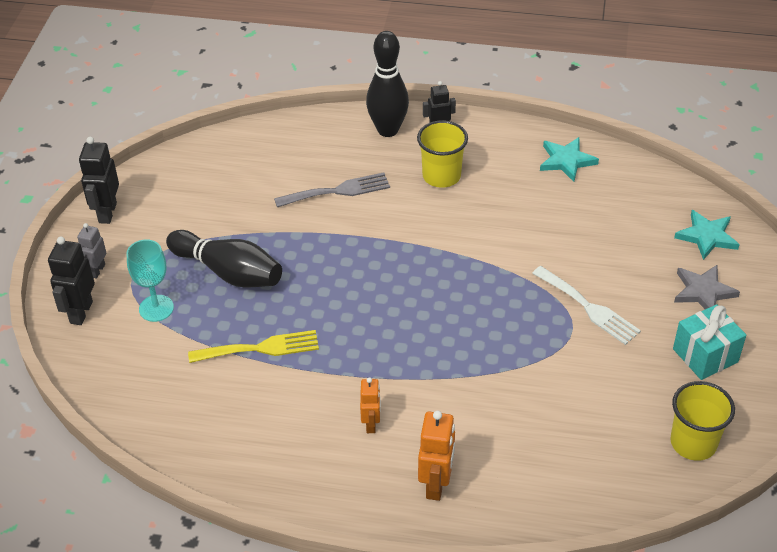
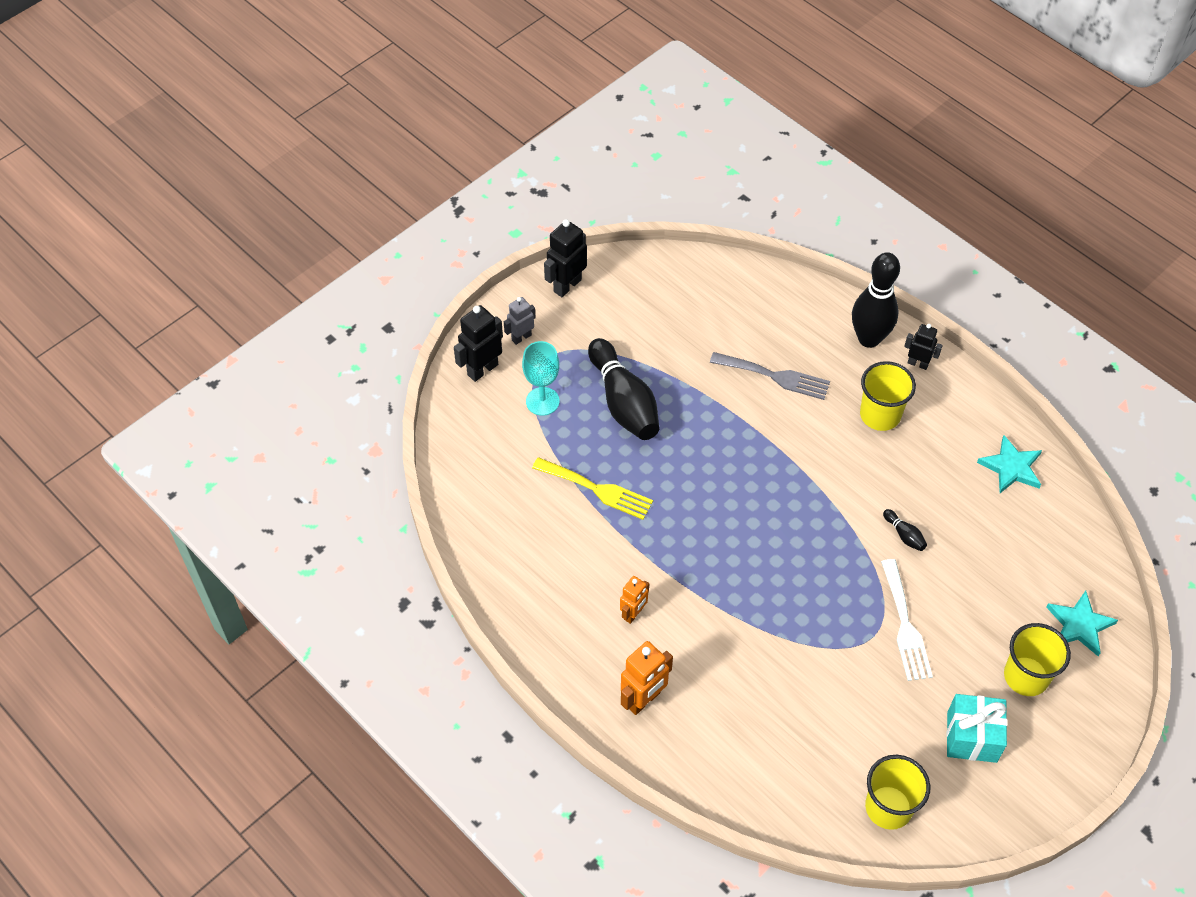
camera: 35 degrees right, 10 degrees up
(532, 246) = (904, 535): none -> black bowling pin
(703, 291) = (1026, 676): grey star -> yellow cup

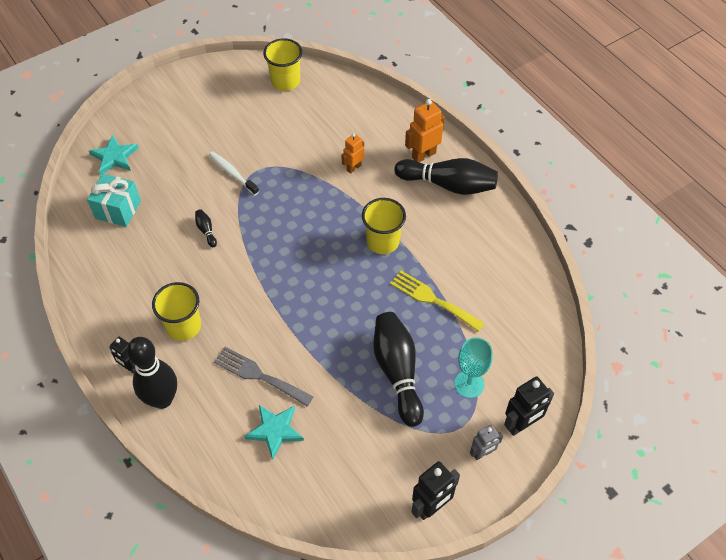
camera: 170 degrees left, 0 degrees up
(600, 655) = (448, 185): none -> black bowling pin
(633, 614) = (420, 207): orange robot -> orange robot (353, 167)
(905, 626) = (232, 173): white fork -> white toothbrush
(972, 737) = (218, 107): turquoise gift -> turquoise gift (118, 209)
(1011, 467) = (100, 268): turquoise star -> turquoise star (275, 430)
(1026, 676) = (167, 134): yellow cup -> yellow cup (383, 241)

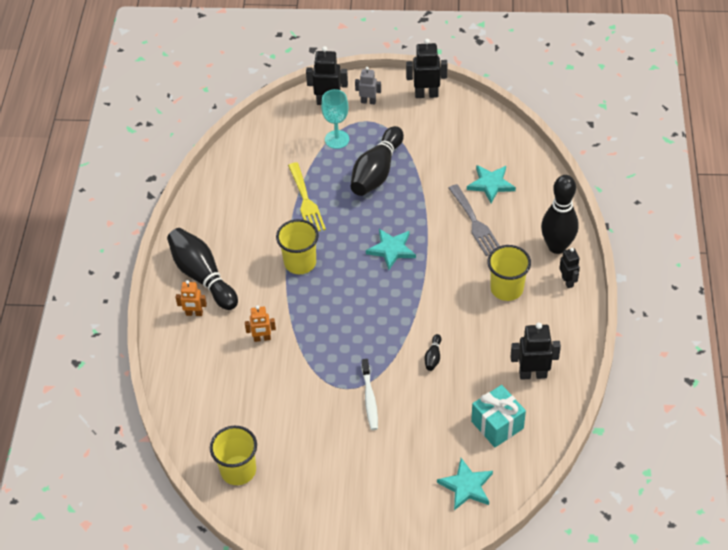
camera: 140 degrees left, 5 degrees down
(112, 264) = (533, 374): none -> black robot
(315, 300) = (391, 250): none -> turquoise star
(423, 155) = (194, 313): orange robot -> orange robot, size x0.64

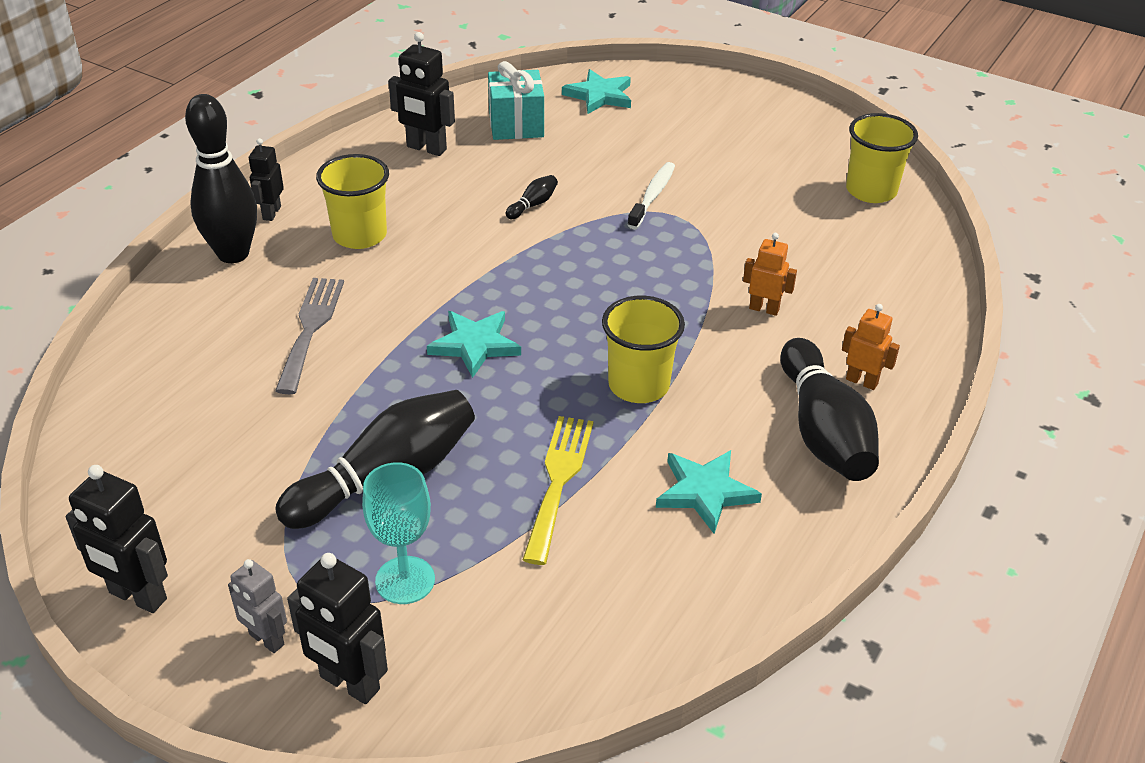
camera: 155 degrees left, 10 degrees down
(491, 184) = (221, 373): turquoise star -> turquoise star (705, 492)

